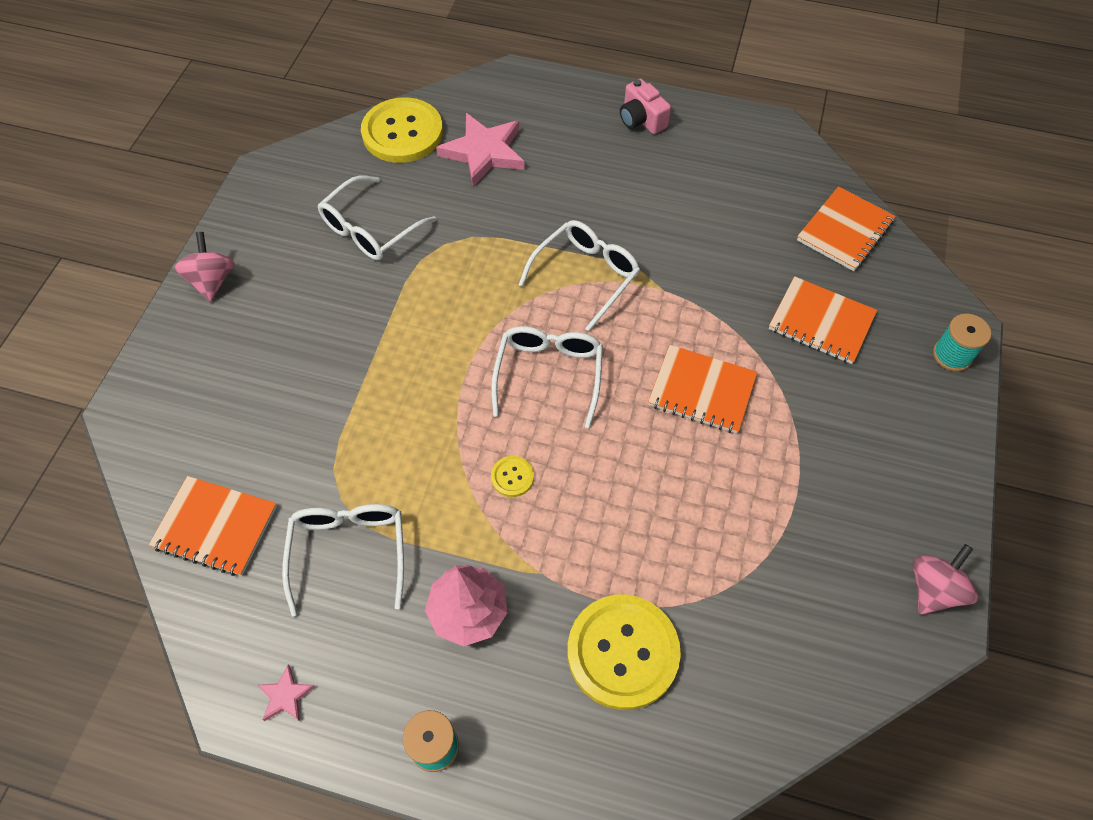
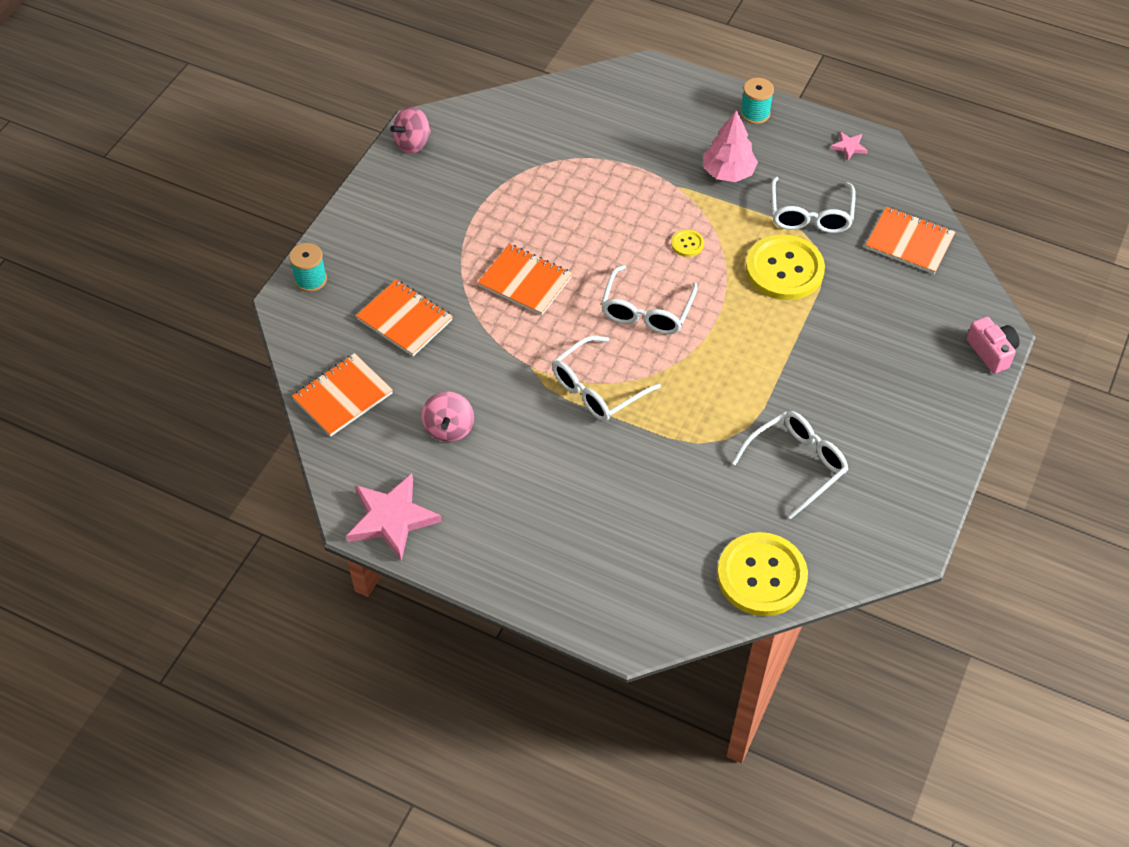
camera: 170 degrees left, 5 degrees down
(212, 281) = (945, 433): pink spinning top -> pink spinning top (449, 428)
(484, 152) = (674, 536): pink star -> pink star (391, 518)
(622, 652) = (629, 139): yellow button -> yellow button (784, 269)
(641, 119) = (496, 553): pink camera -> pink camera (991, 352)

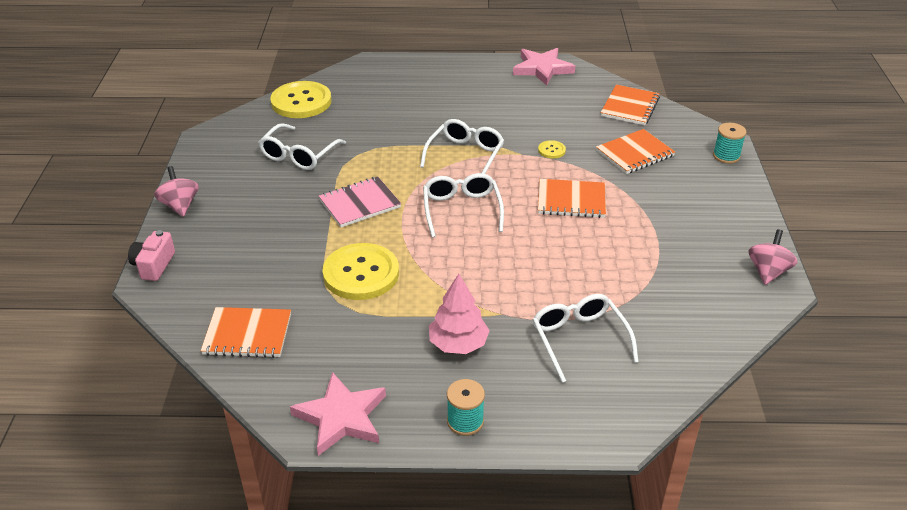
camera: 155 degrees right, 15 degrees down
(405, 319) = (635, 153): orange notebook -> orange notebook turned 45 degrees counterclockwise
(449, 428) = (547, 111): pink spinning top -> pink spinning top (180, 205)
(687, 244) = (459, 267): yellow button -> yellow button (551, 150)
(752, 358) = (359, 204): none -> pink notebook
(810, 215) = (356, 329): white glasses -> white glasses (579, 339)
(849, 147) = (341, 417): pink star -> pink star, size x2.18
(991, 352) = (154, 265): pink camera -> pink camera turned 60 degrees clockwise

